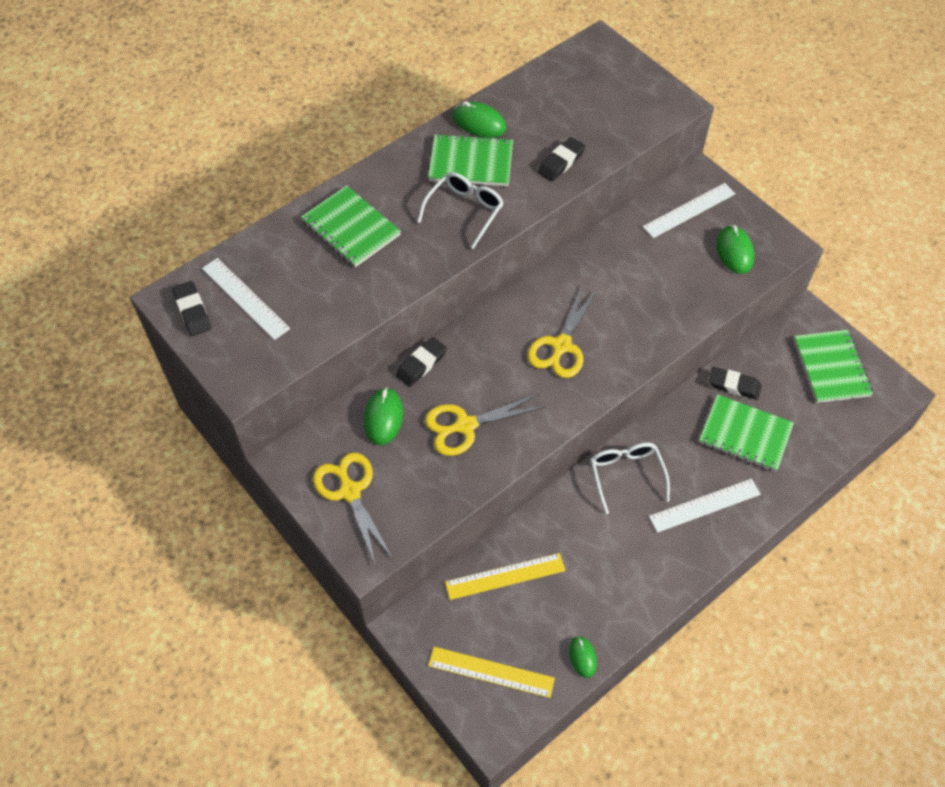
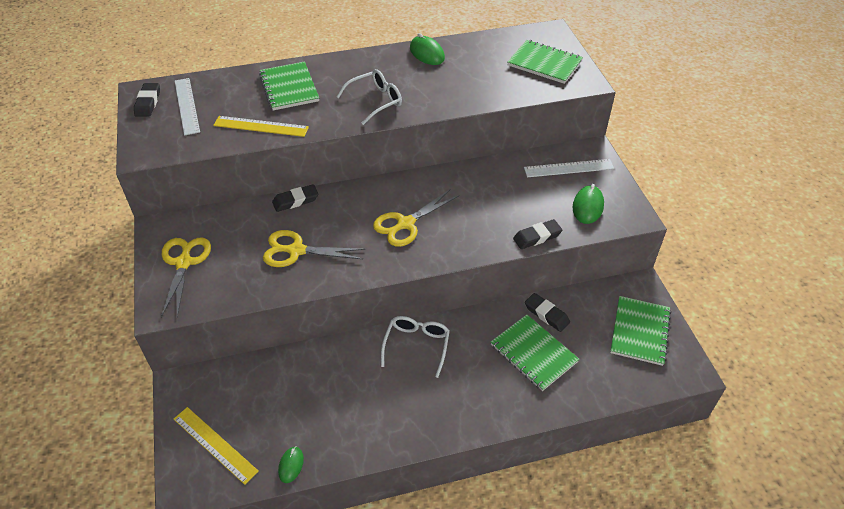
camera: 25 degrees right, 10 degrees down
(383, 418) = (243, 225): green mouse -> none
(471, 162) = (402, 74): green notebook -> green notebook (544, 63)
(505, 576) = (274, 380): yellow ruler -> yellow ruler (261, 126)
(561, 162) = (469, 92): black eraser -> black eraser (537, 237)
(704, 505) = (465, 393): white ruler -> none

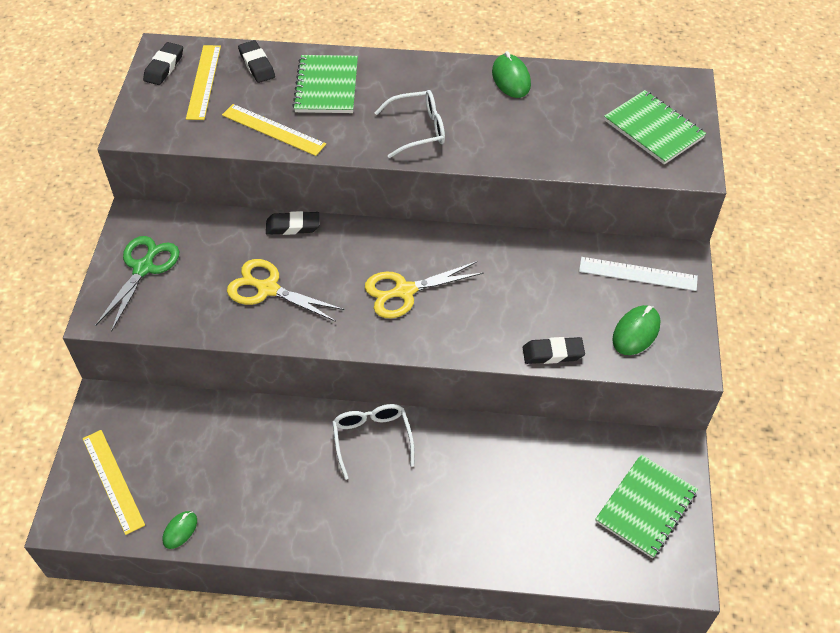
camera: 20 degrees right, 5 degrees up
(184, 263) = (143, 268): yellow scissors -> green scissors
(187, 106) = (204, 82): white ruler -> yellow ruler
(416, 345) = (372, 438): white glasses -> white glasses turned 45 degrees counterclockwise
(533, 353) = (502, 492): green notebook -> none
(546, 314) = (541, 449): black eraser -> black eraser (257, 65)

